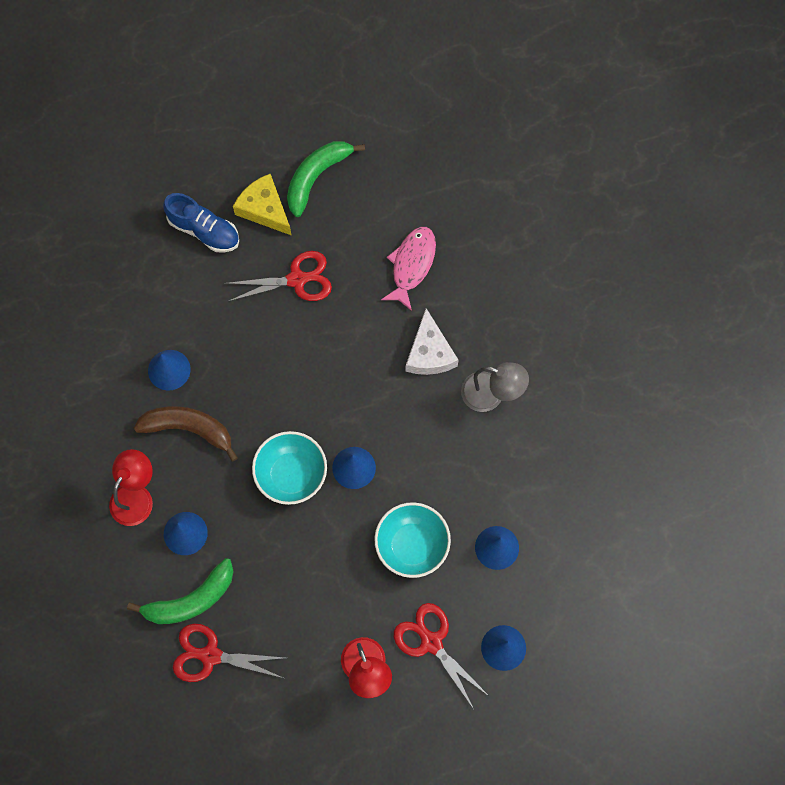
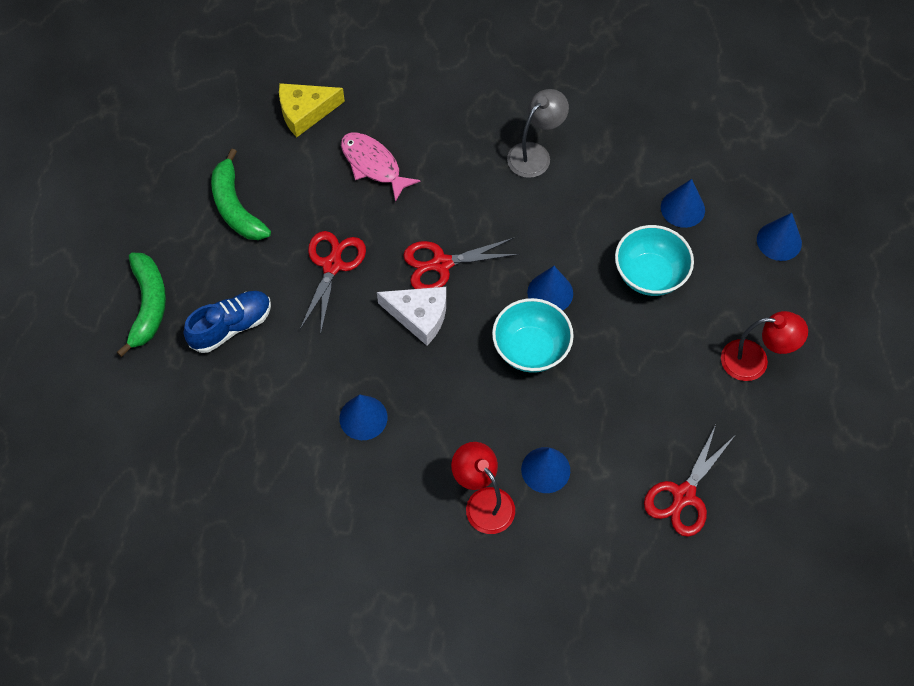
camera: 65 degrees left, 10 degrees down
(189, 429) = (437, 423): brown banana -> none
(190, 600) = (618, 492): green banana -> green banana (148, 306)
(264, 209) = (241, 264): yellow cheese -> yellow cheese (305, 112)
(429, 353) = (468, 186): white cheese -> white cheese (419, 316)
(431, 642) = (750, 296): red scissors -> red scissors (441, 264)

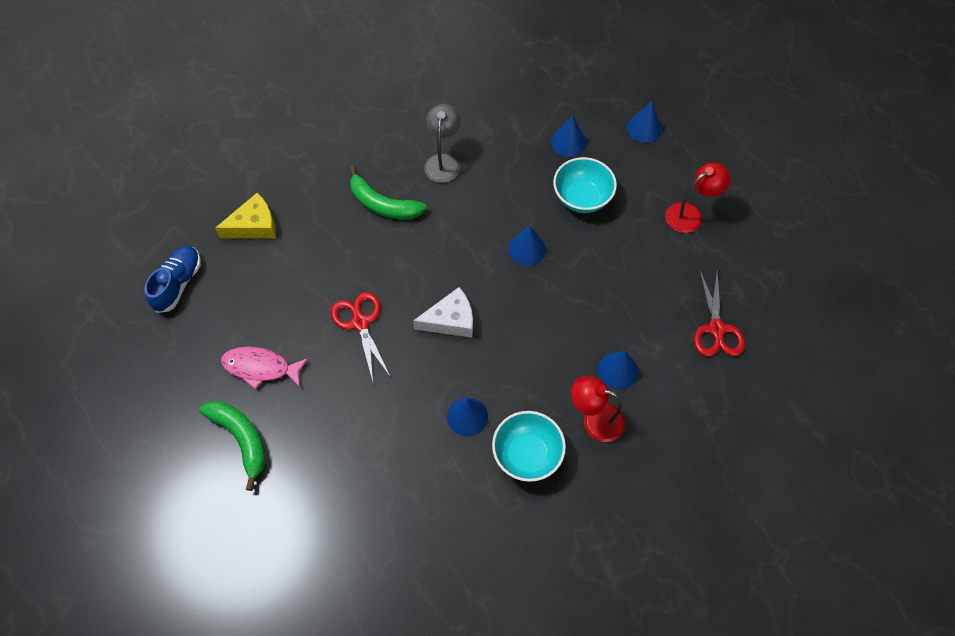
camera: 35 degrees left, 0 degrees up
(231, 327) = (319, 414): blue shoe -> blue shoe (178, 283)
(236, 206) = (253, 324): green banana -> green banana (382, 204)
(305, 112) = (254, 225): yellow cheese -> yellow cheese turned 150 degrees counterclockwise
(373, 165) = (334, 234): pink fish -> pink fish (260, 368)
(441, 264) = (438, 274): red scissors -> none
(531, 349) = (544, 295): turquoise bowl -> turquoise bowl (527, 454)

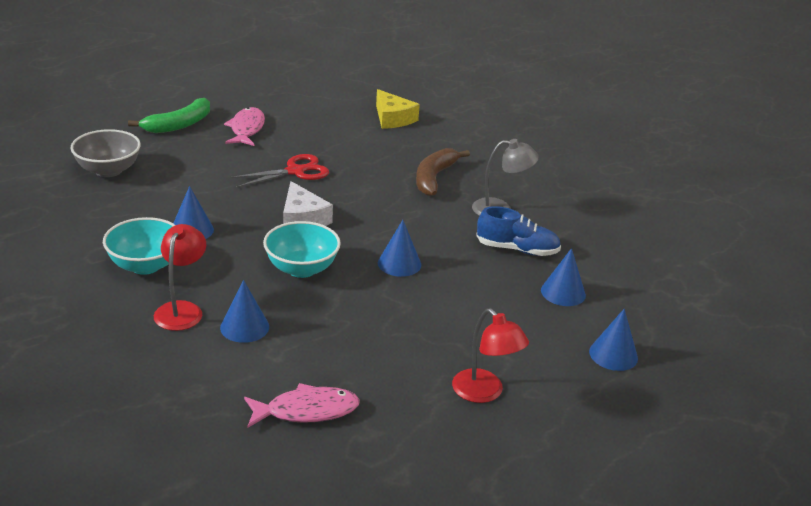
camera: 80 degrees right, 30 degrees down
(178, 283) = (326, 92): blue shoe -> blue shoe (517, 249)
(342, 506) = (108, 170): none -> grey bowl
(382, 204) = (434, 178): green banana -> brown banana
(582, 198) = (482, 302): turquoise bowl -> turquoise bowl (301, 269)
(716, 329) = (306, 411): red scissors -> pink fish

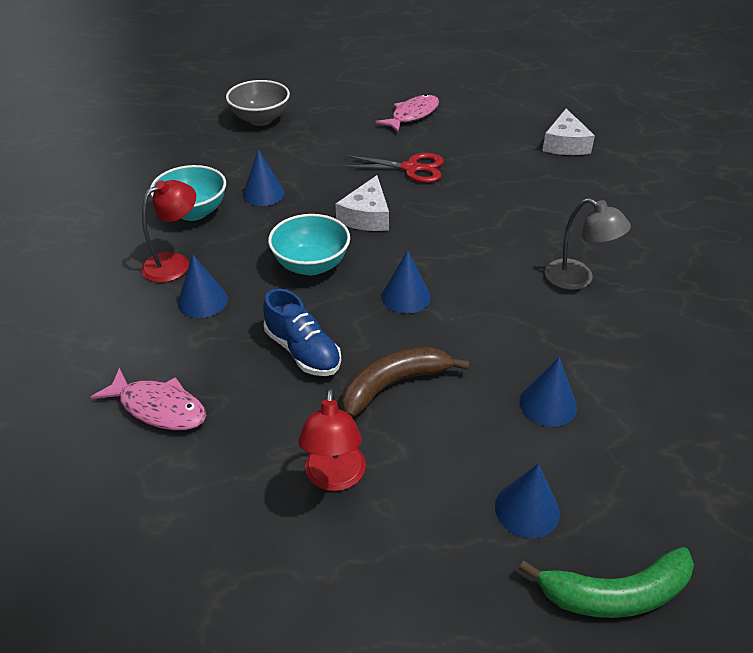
camera: 40 degrees right, 10 degrees up
(178, 125) = (359, 95): green banana -> green banana (614, 593)
(392, 118) = (565, 144): yellow cheese -> white cheese
(434, 178) = (541, 219): brown banana -> brown banana (394, 384)
(517, 249) = (548, 331): blue shoe -> blue shoe (303, 351)

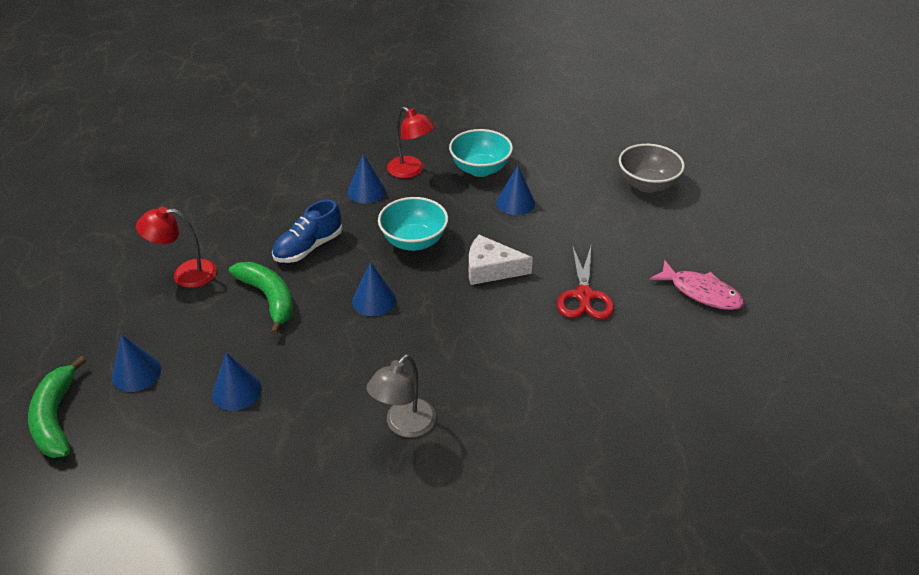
camera: 85 degrees right, 0 degrees up
(159, 407) = (259, 190): pink fish -> none
(394, 384) = (269, 298): brown banana -> green banana
(565, 144) = (682, 435): white cheese -> none

